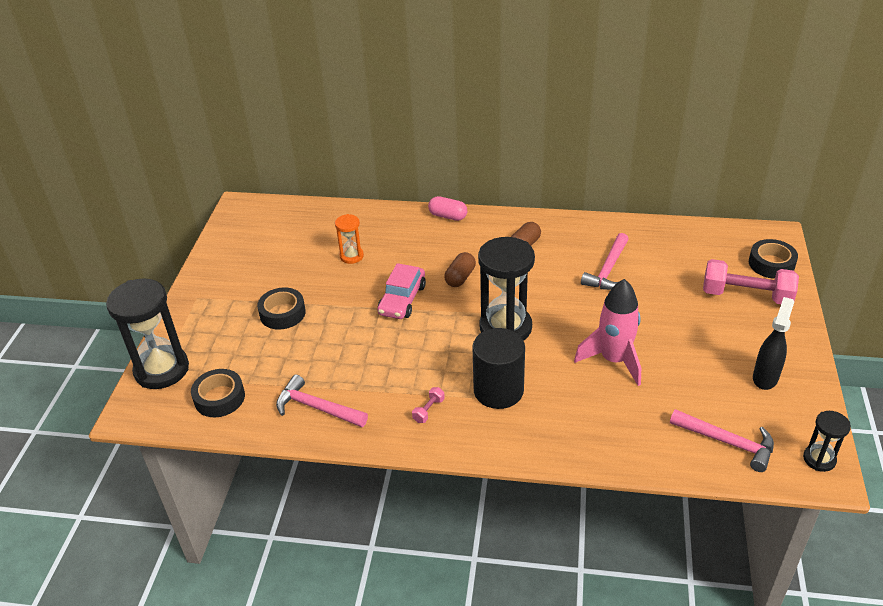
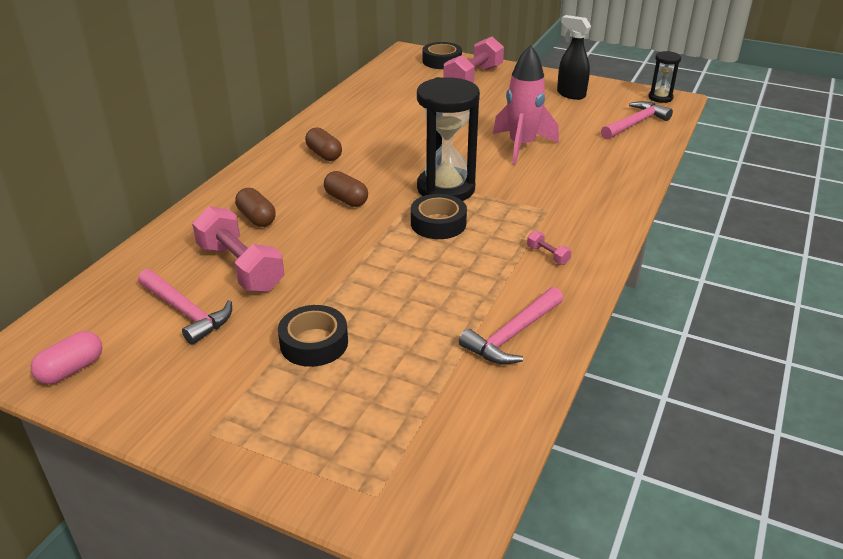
camera: 75 degrees left, 5 degrees down
(162, 370) = (362, 490): black hourglass -> none
(219, 398) = (457, 425): black tape -> black tape (438, 223)
(351, 256) = (240, 267): orange hourglass -> pink dumbbell
(402, 299) = (356, 243): pink car -> none
(414, 243) = (256, 218): none -> brown capsule
(448, 216) = (228, 188): pink capsule -> pink capsule (71, 369)
(498, 390) = (535, 209): black cylinder -> none
(608, 270) = (397, 123): pink hammer -> pink hammer (186, 312)

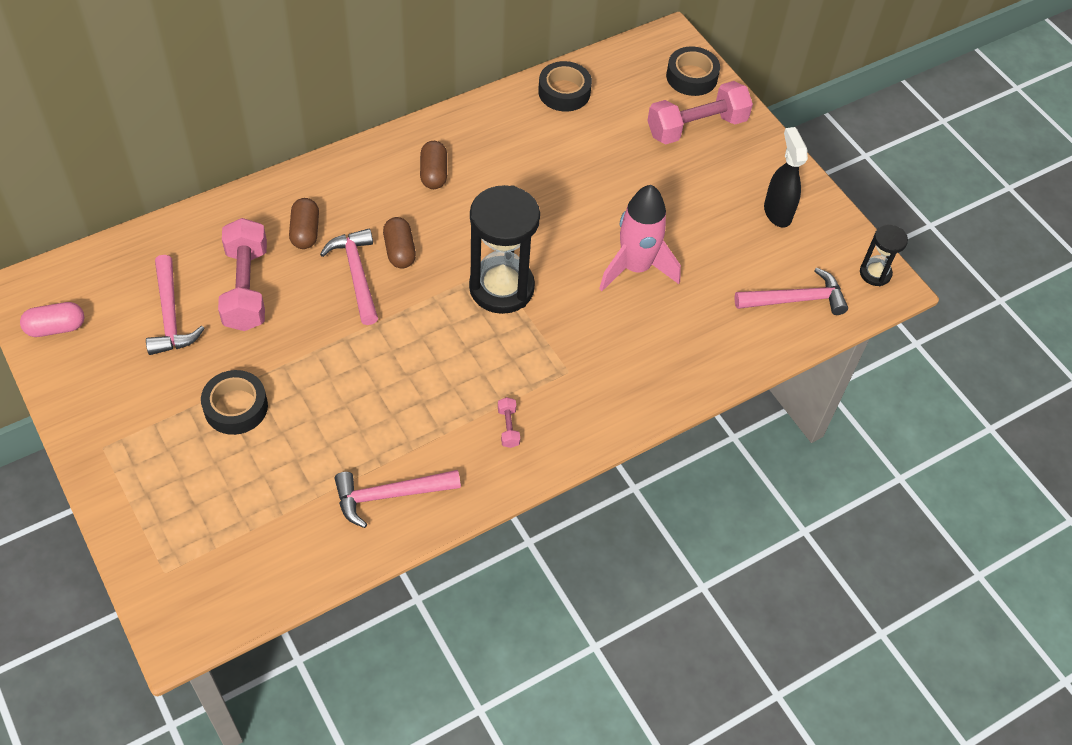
camera: 30 degrees right, 20 degrees up
(327, 224) = (356, 274): none -> pink hammer
(438, 223) = (451, 330): black tape -> black tape (564, 92)

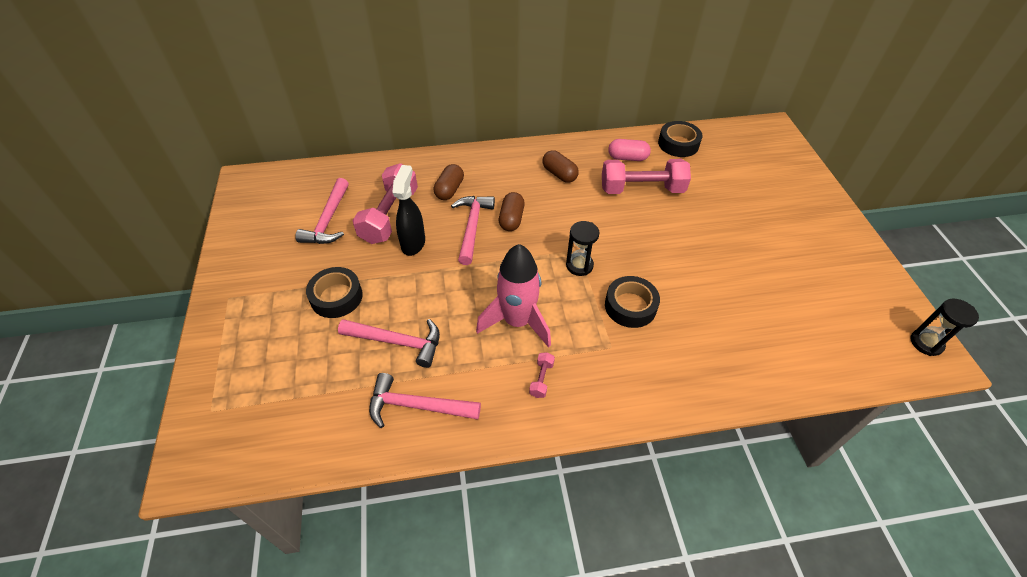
camera: 25 degrees right, 5 degrees down
(56, 328) = (250, 208): pink capsule -> pink capsule (627, 158)
(434, 173) = (559, 174): brown capsule -> brown capsule turned 60 degrees counterclockwise
(501, 288) = (579, 265): black hourglass -> black hourglass, size x0.50
(635, 268) = (697, 279): pink rocket -> pink rocket (517, 321)
(691, 77) = (784, 155): black tape -> black tape (630, 306)
(696, 127) = (779, 189): pink dumbbell -> pink dumbbell (641, 189)
(777, 212) = (837, 268): black spray bottle -> black spray bottle (413, 243)
(796, 299) = (841, 345): pink hammer -> pink hammer (398, 342)

